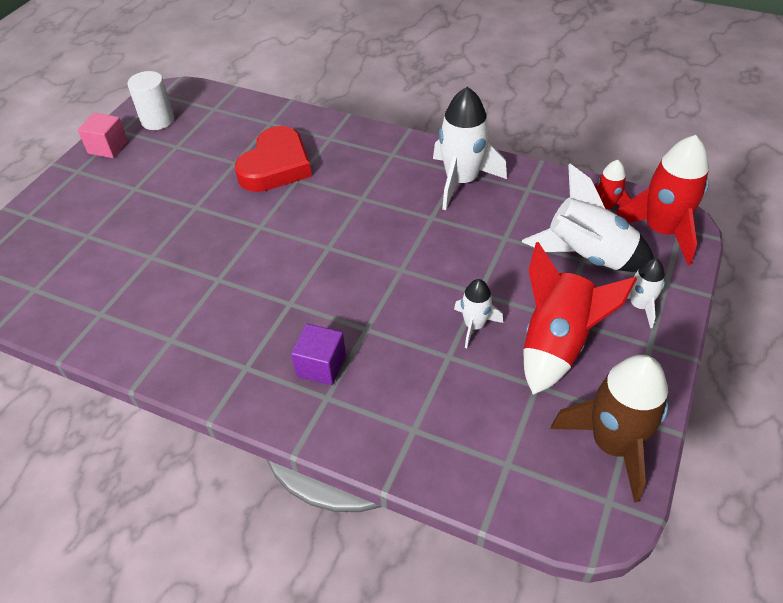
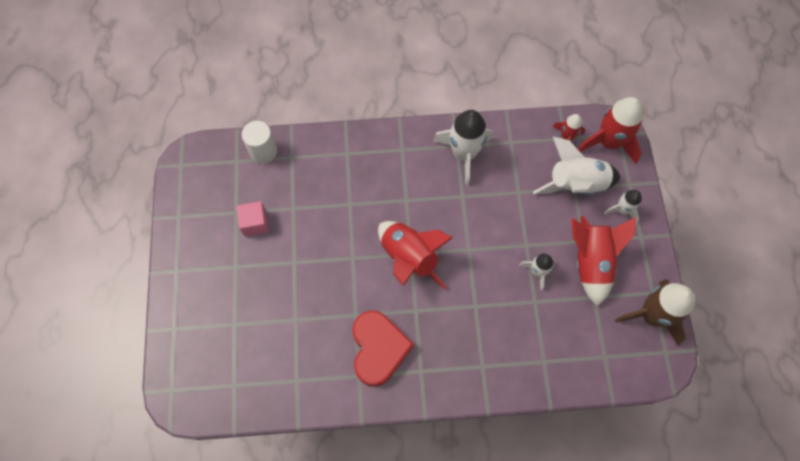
camera: 30 degrees left, 20 degrees up
(108, 147) = (182, 237): pink cube -> pink cube (255, 223)
(157, 120) = (200, 192): white cylinder -> white cylinder (263, 151)
(276, 166) = (326, 198): red heart -> red heart (378, 349)
(321, 366) = (465, 346): purple cube -> none
(322, 250) = (409, 258): none -> red rocket

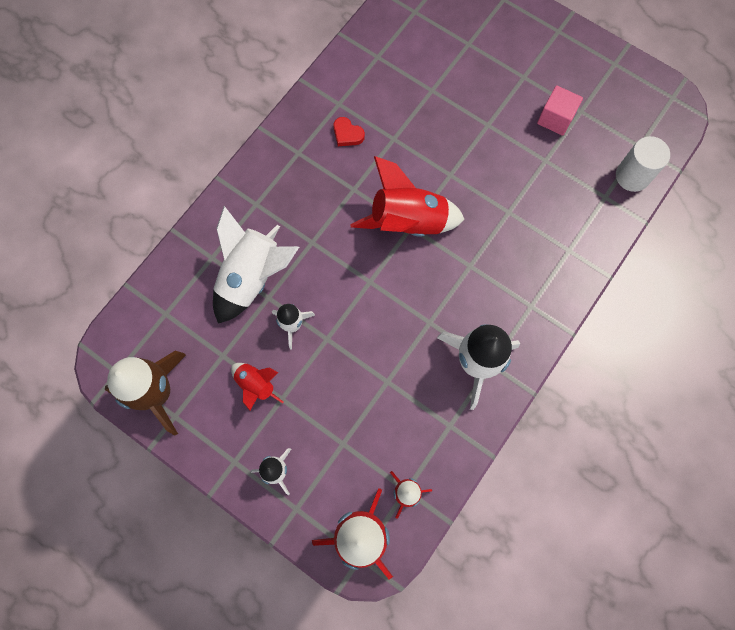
camera: 130 degrees right, 5 degrees up
(378, 349) = (347, 134): red heart -> red heart, size x0.42
(575, 184) = (346, 449): white rocket -> white rocket (252, 277)
(591, 262) = (256, 385): red rocket -> red rocket, size x0.54

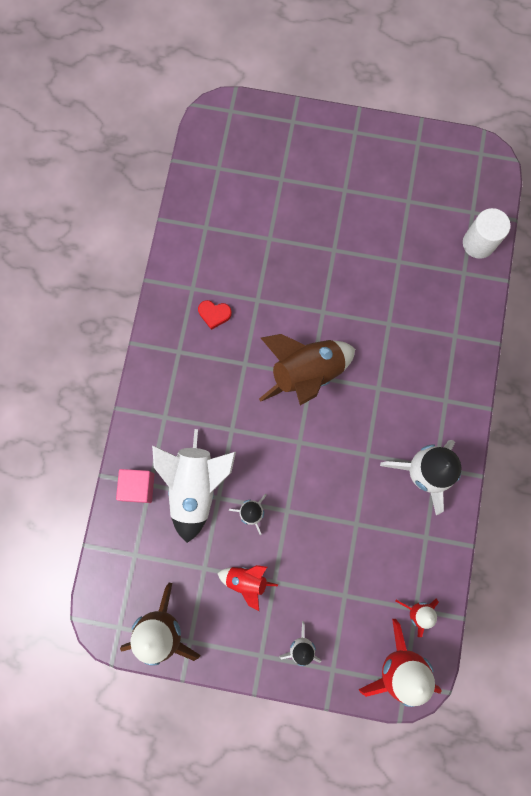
camera: 25 degrees left, 5 degrees up
(407, 221) = (306, 372): red rocket -> brown rocket
(555, 118) = (390, 218): pink cube -> pink cube (138, 487)

